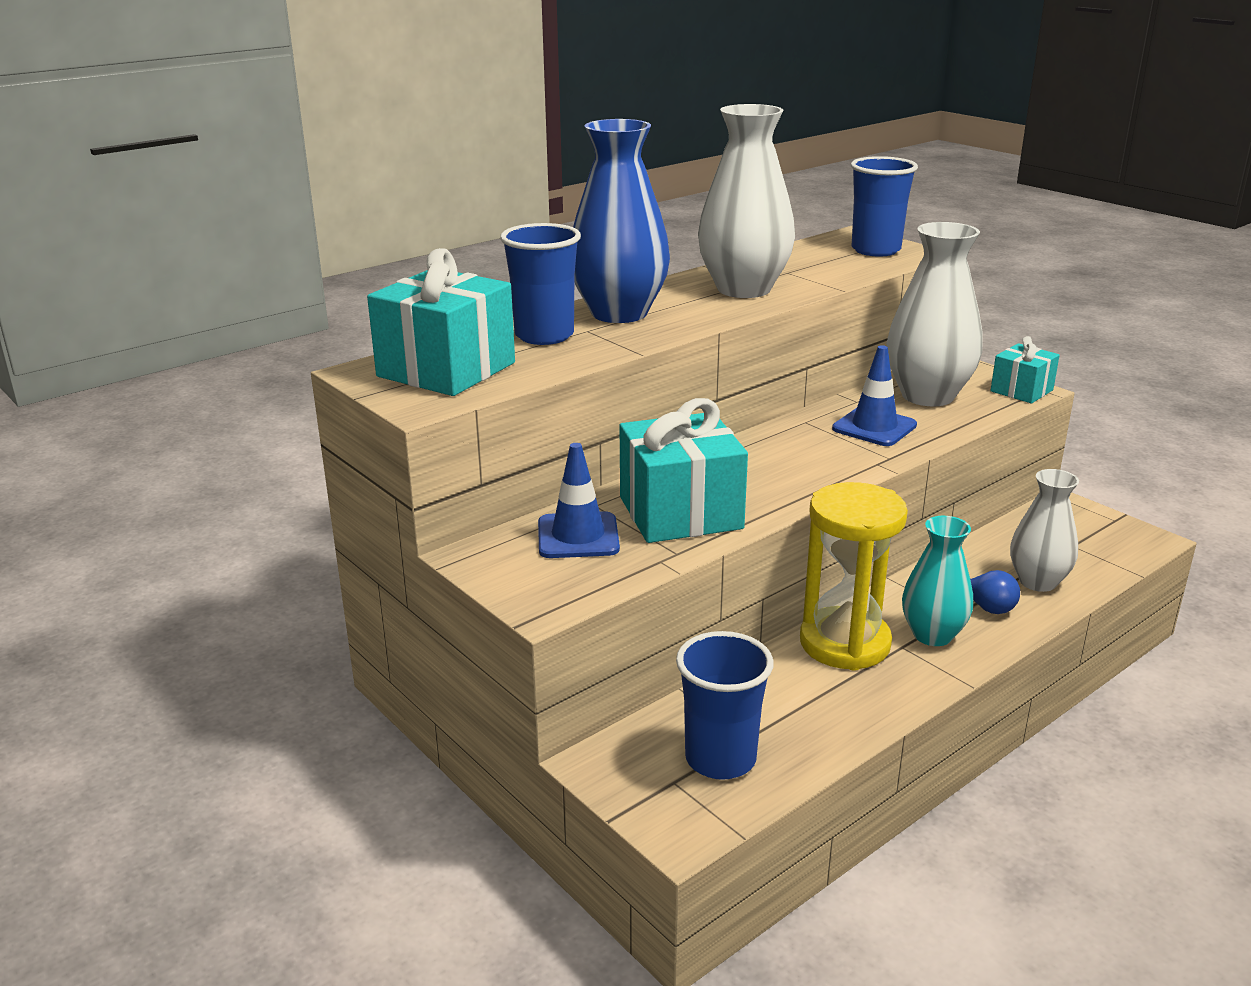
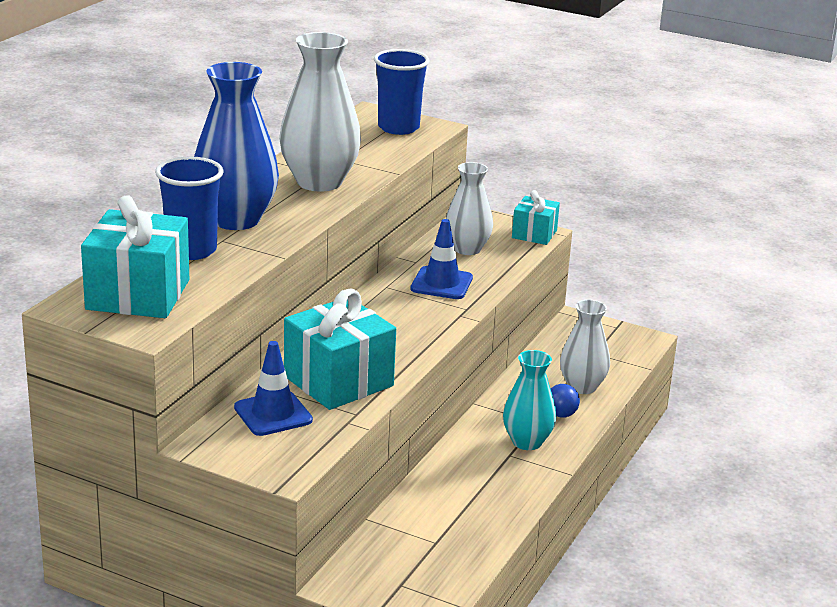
camera: 25 degrees left, 0 degrees up
(720, 759) = (424, 562): blue cup -> none
(844, 643) = (468, 460): yellow hourglass -> none
(927, 396) = (467, 249): white vase -> white vase, size x0.63

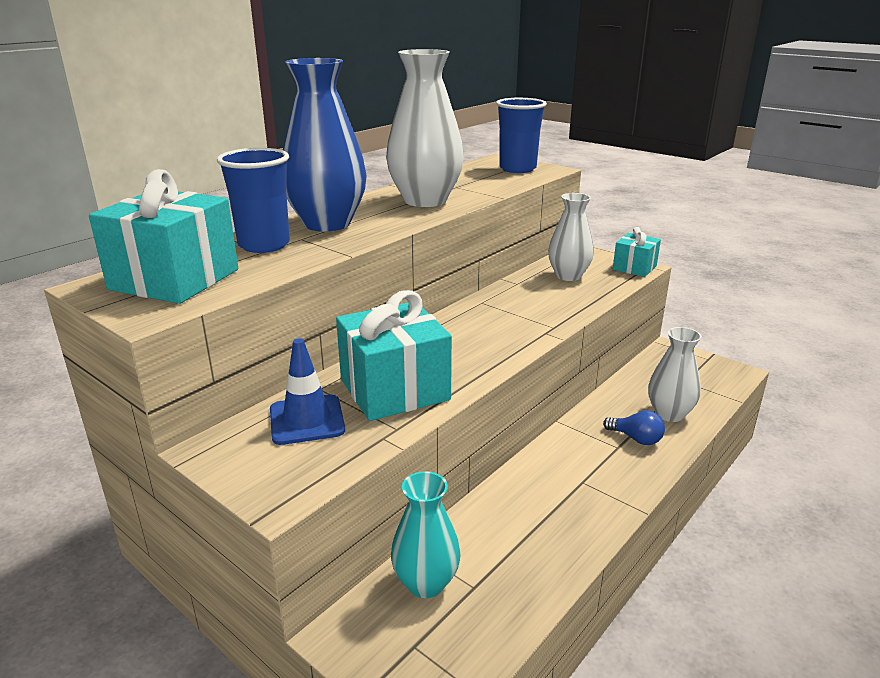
camera: 15 degrees right, 0 degrees up
(441, 283) = (535, 303): blue traffic cone -> none
(527, 442) = (603, 468): turquoise vase -> turquoise vase (426, 583)

